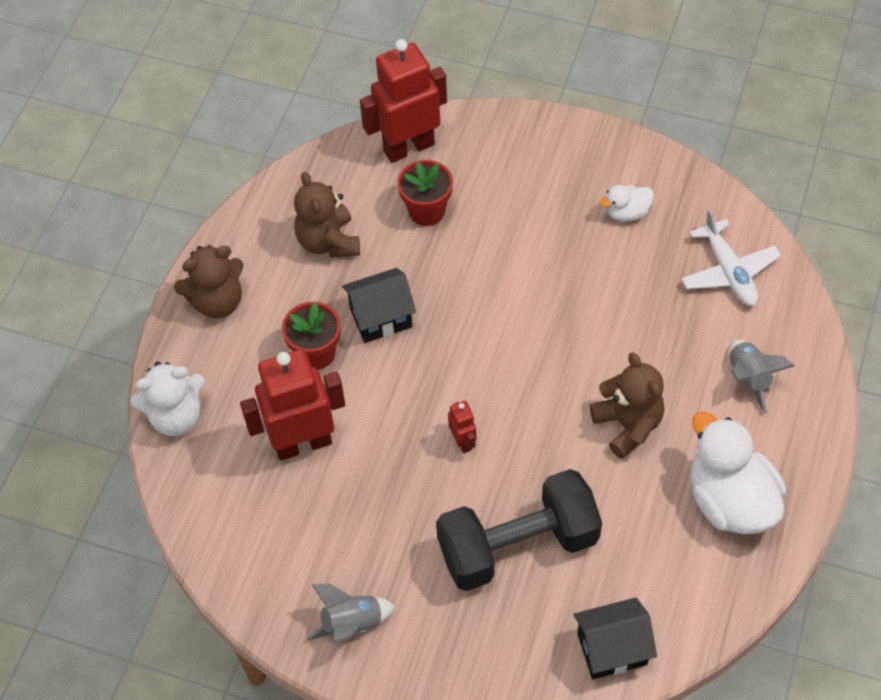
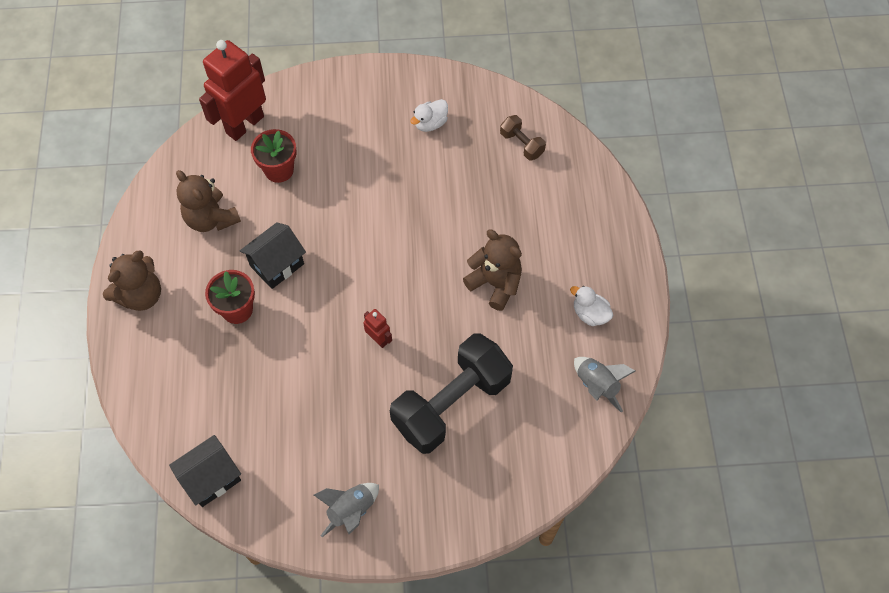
camera: 25 degrees left, 5 degrees up
(176, 416) = (144, 398): white teddy bear -> none
(303, 443) = (255, 384): red robot -> none
(612, 649) = (550, 455): black house -> black house (211, 478)
(729, 272) = (521, 144): white plane -> brown dumbbell
(730, 500) = (590, 314): white duck -> white duck, size x0.49
(748, 378) = (567, 219): grey rocket -> grey rocket (597, 385)

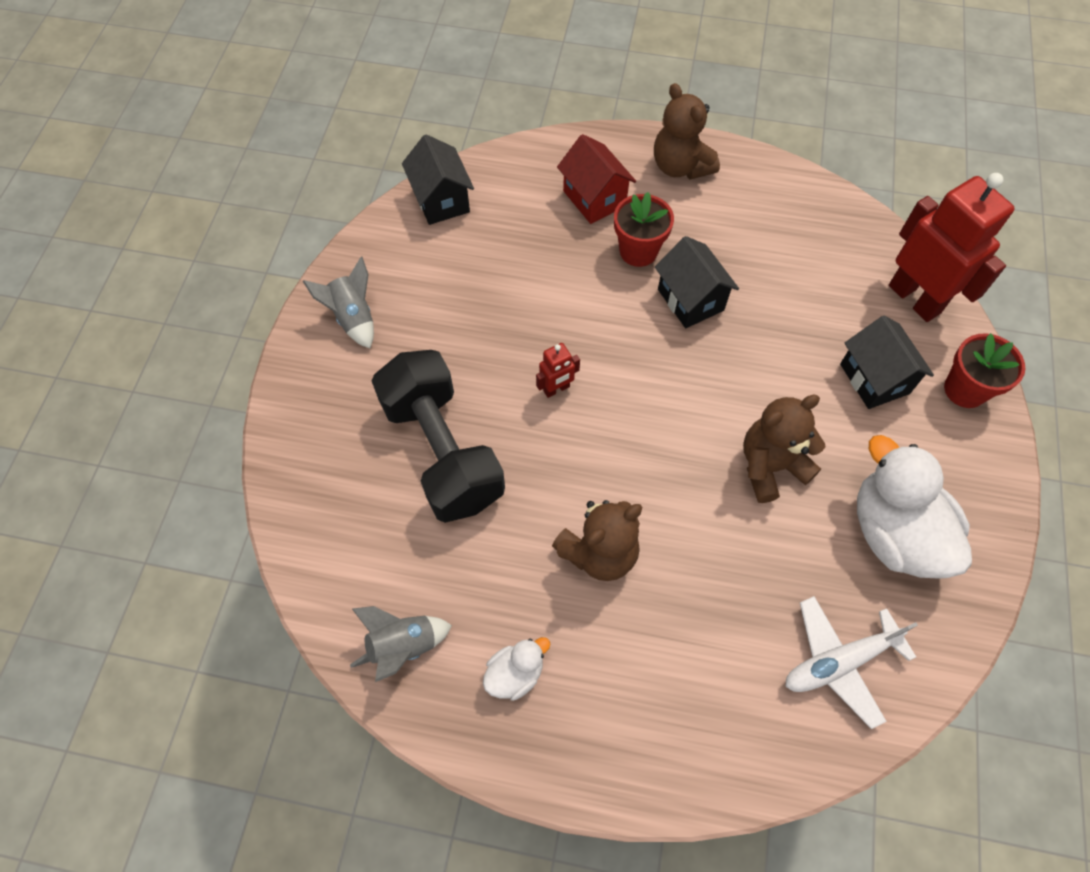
camera: 105 degrees right, 0 degrees up
(187, 354) = (594, 198): none -> red house
(211, 218) = (771, 243): brown teddy bear -> brown teddy bear (770, 466)
(279, 170) = (835, 325): red flower pot -> red flower pot (965, 390)
(318, 143) = (874, 378): none -> black house
(430, 123) = (894, 533): white duck -> white duck, size x2.04
(521, 144) = (839, 662): brown dumbbell -> white plane

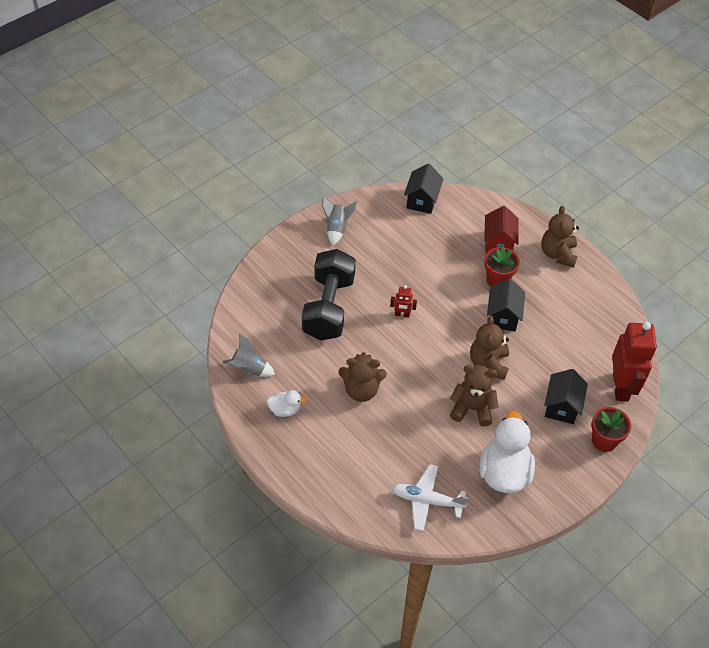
camera: 35 degrees right, 10 degrees down
(732, 382) = (488, 363): none -> brown teddy bear

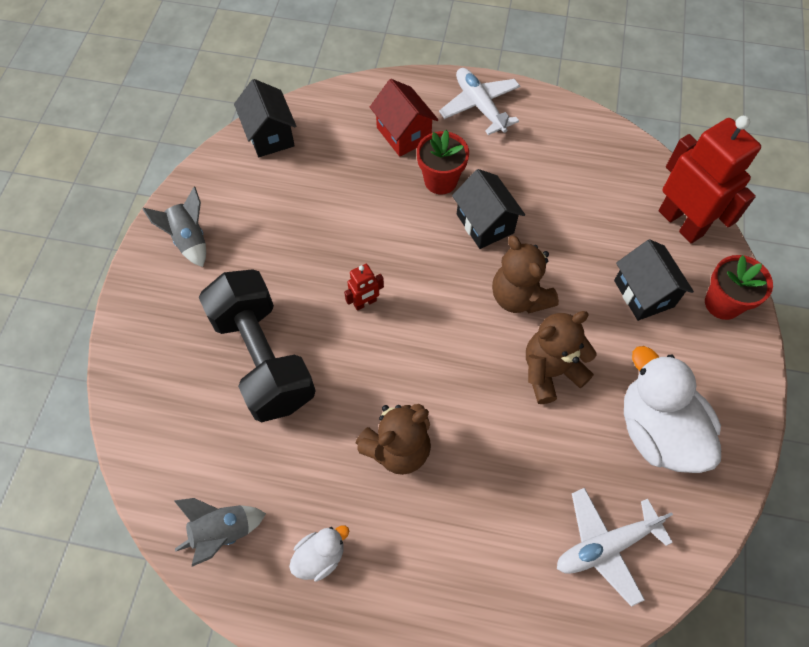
camera: 35 degrees left, 10 degrees up
(557, 254) = (479, 106): brown teddy bear -> white plane

